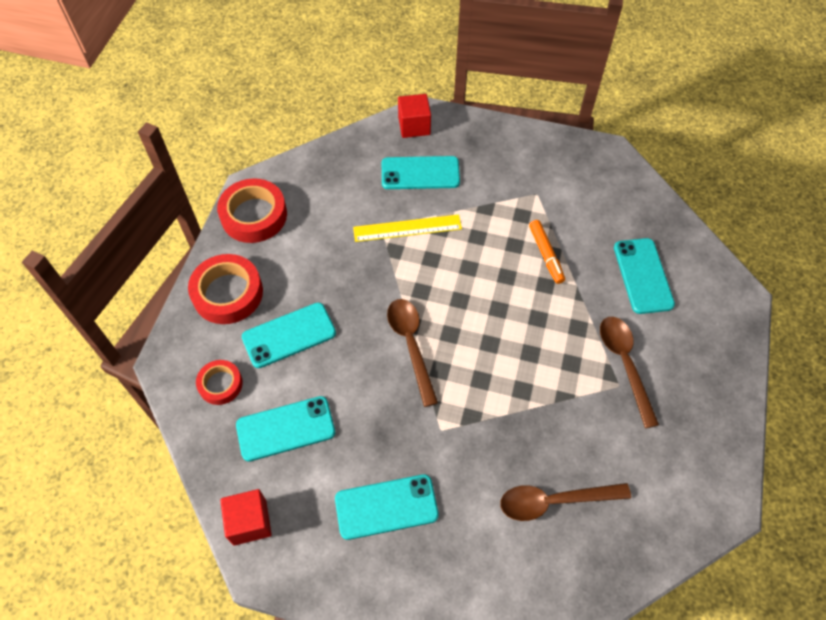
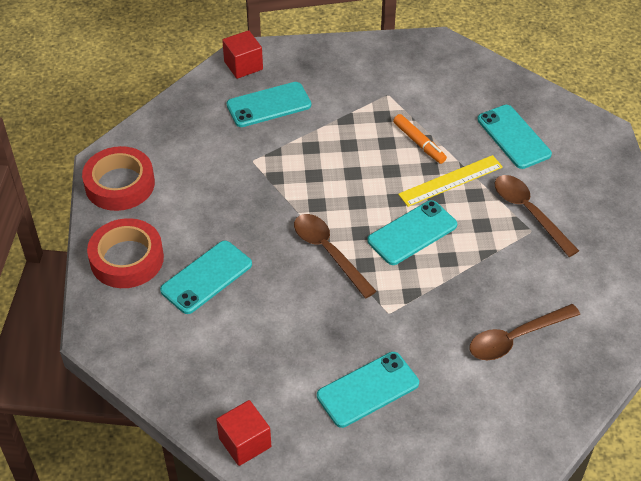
camera: 20 degrees left, 10 degrees down
(220, 384) = (158, 338): red tape -> none
(285, 429) = (242, 356): turquoise phone -> turquoise phone (412, 233)
(407, 228) = (278, 155): yellow ruler -> yellow ruler (451, 181)

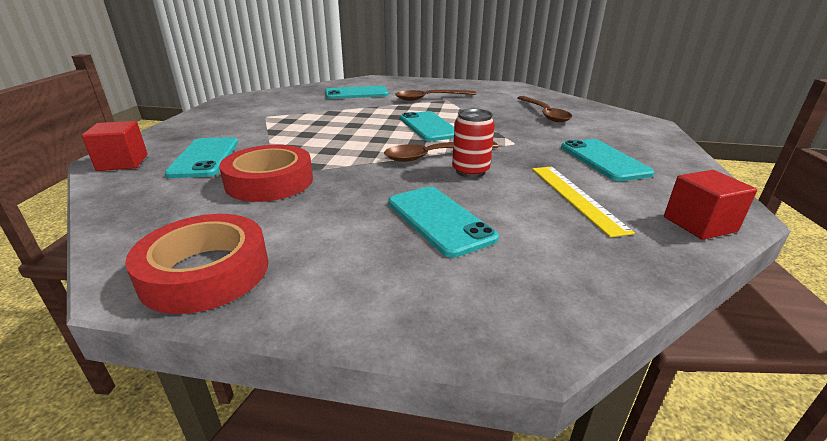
camera: 75 degrees left, 20 degrees down
(127, 259) = (372, 281): red tape -> red tape (269, 181)
(301, 284) = (470, 171): none -> red can
(419, 143) = (332, 114): orange marker -> none
(451, 181) = (382, 111): yellow ruler -> yellow ruler (576, 197)

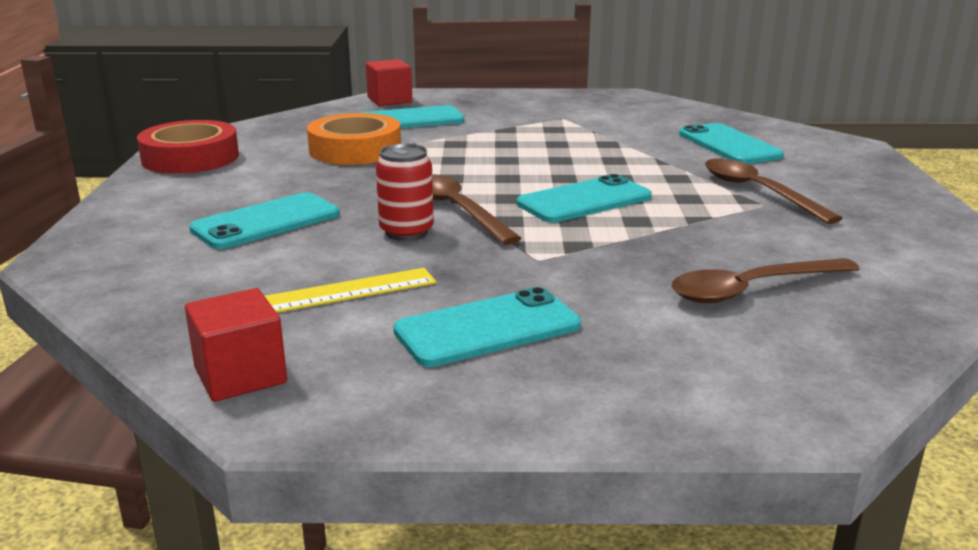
camera: 80 degrees right, 5 degrees down
(269, 181) = (355, 150): red tape -> orange tape

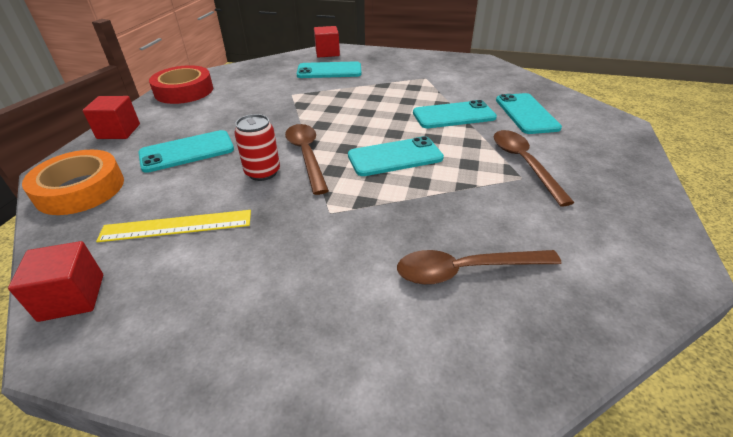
camera: 15 degrees right, 15 degrees up
(125, 210) = (119, 131): none -> red cube
(355, 150) = (280, 93): orange tape -> orange tape (80, 189)
(487, 328) = (253, 279): turquoise phone -> turquoise phone (453, 115)

